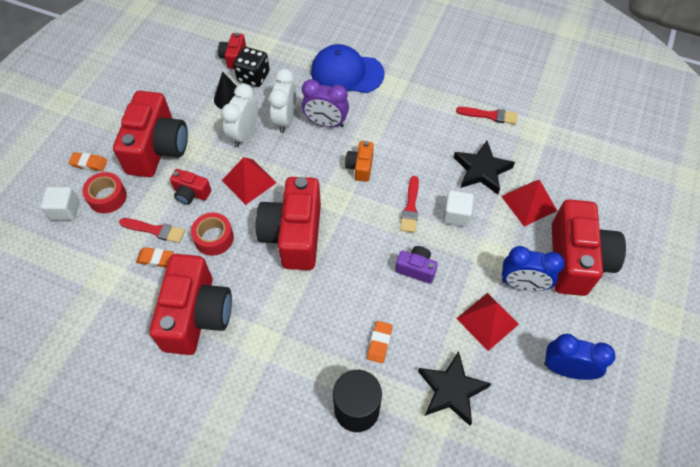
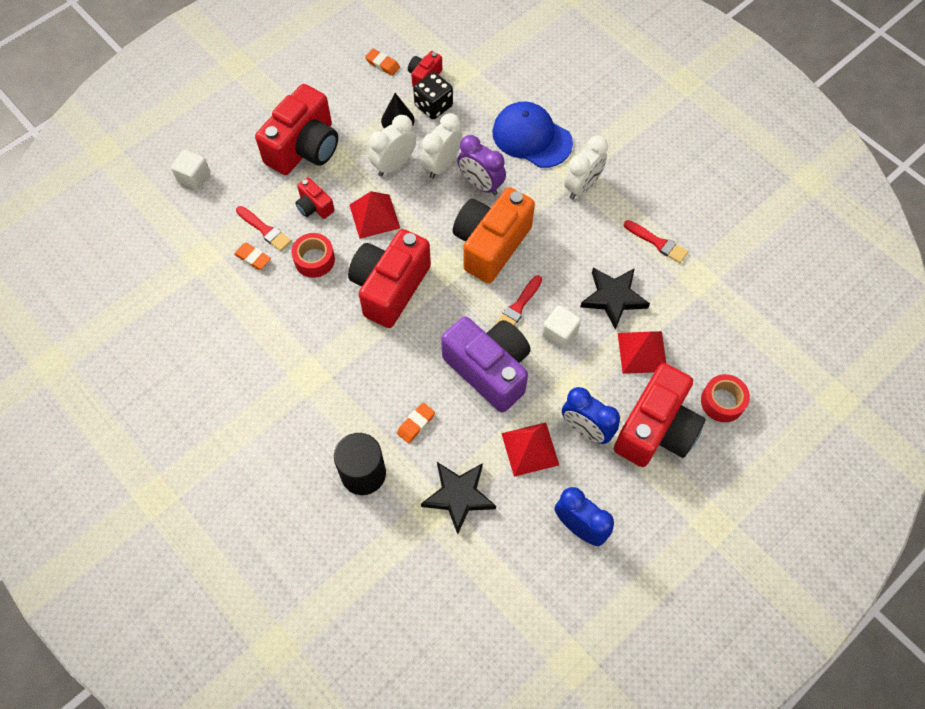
camera: 25 degrees right, 5 degrees up
(89, 163) = (235, 138): orange eraser -> orange eraser (382, 64)
(107, 197) = (237, 179): red tape -> red tape (722, 402)
(197, 315) = (264, 326): red camera -> none
(360, 167) = (491, 244): orange camera -> orange camera, size x2.13
(408, 95) = (582, 186): none -> white clock
(416, 269) = (489, 369): purple camera -> purple camera, size x2.13

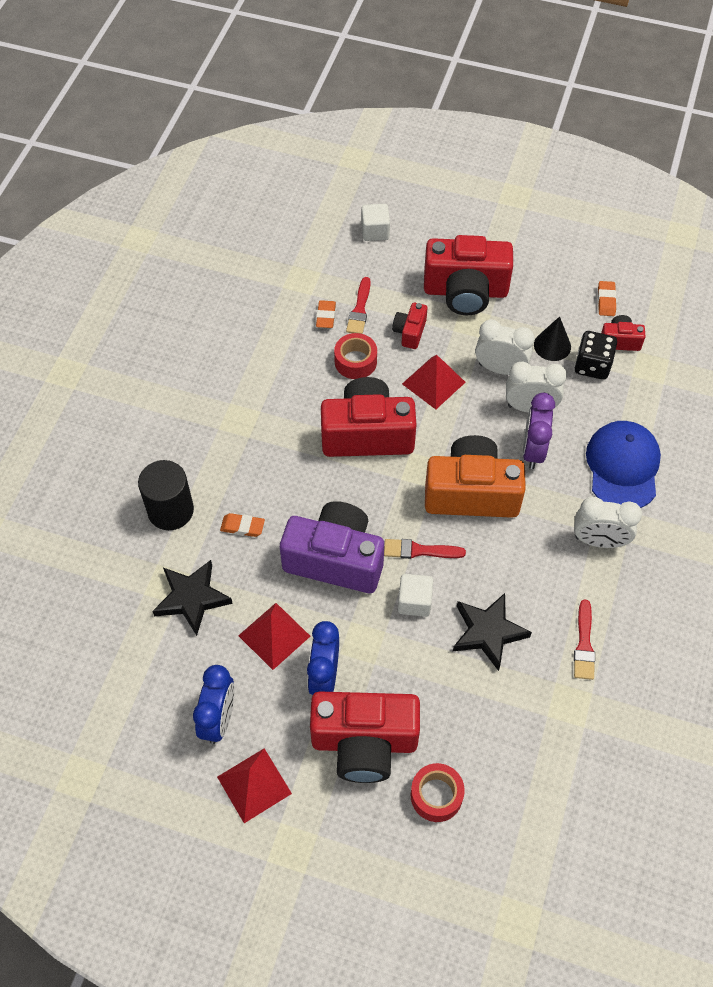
camera: 60 degrees right, 5 degrees down
(489, 369) = (335, 559): purple camera -> purple camera turned 90 degrees counterclockwise
(642, 352) = (444, 689): red pyramid -> red pyramid (254, 785)

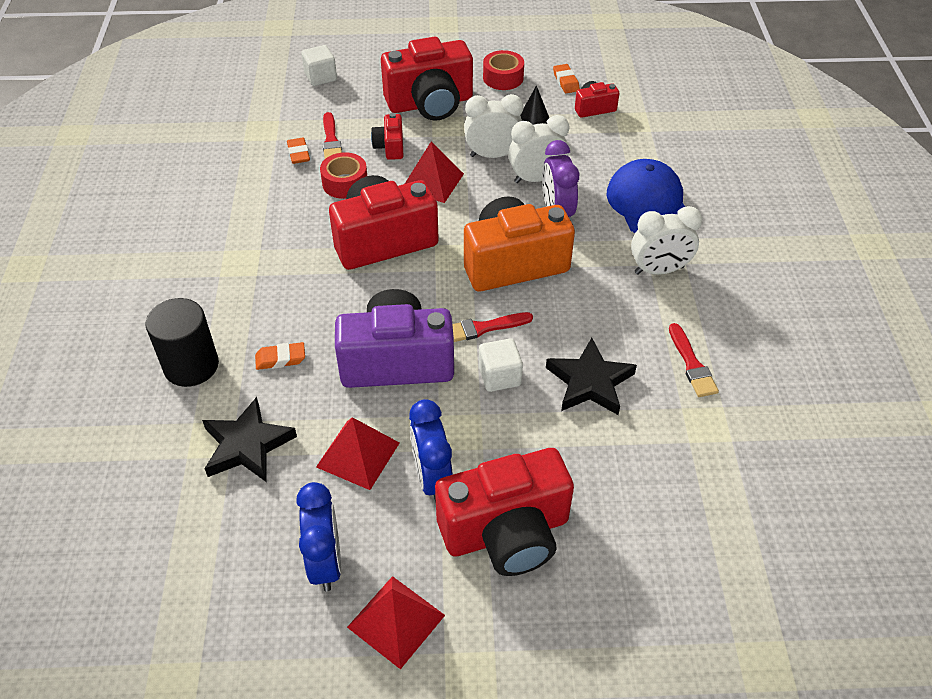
camera: 20 degrees left, 10 degrees down
(436, 795) = (611, 560): red tape -> red tape (503, 78)
(592, 365) = (578, 132): black dice -> none

